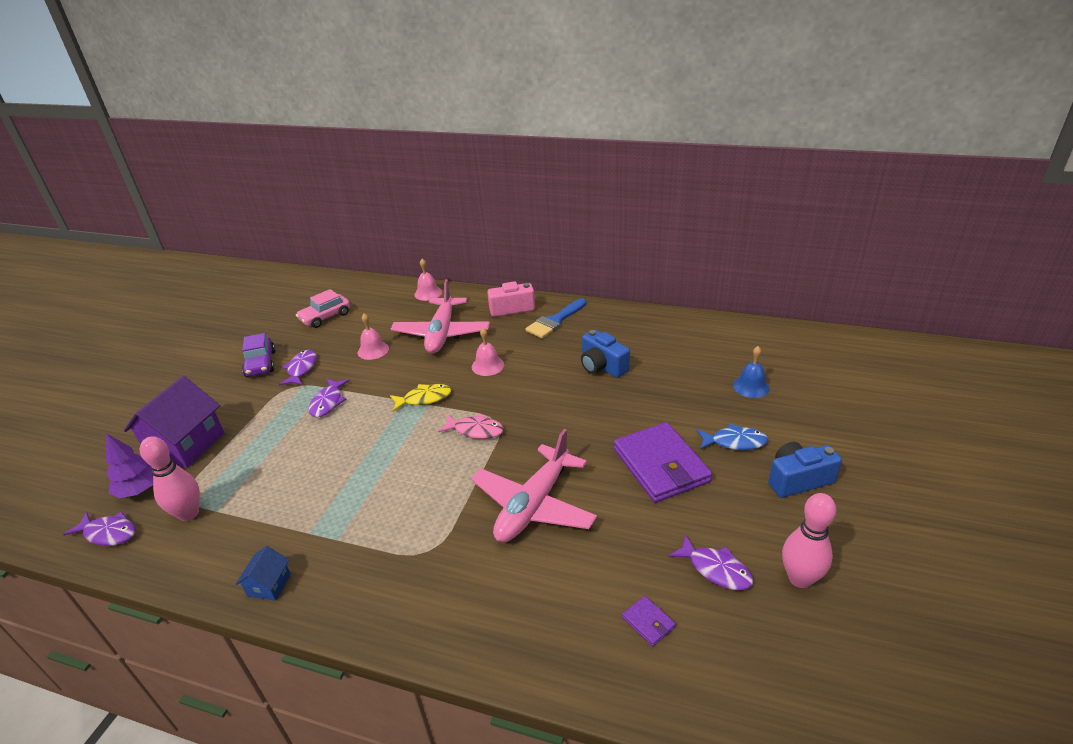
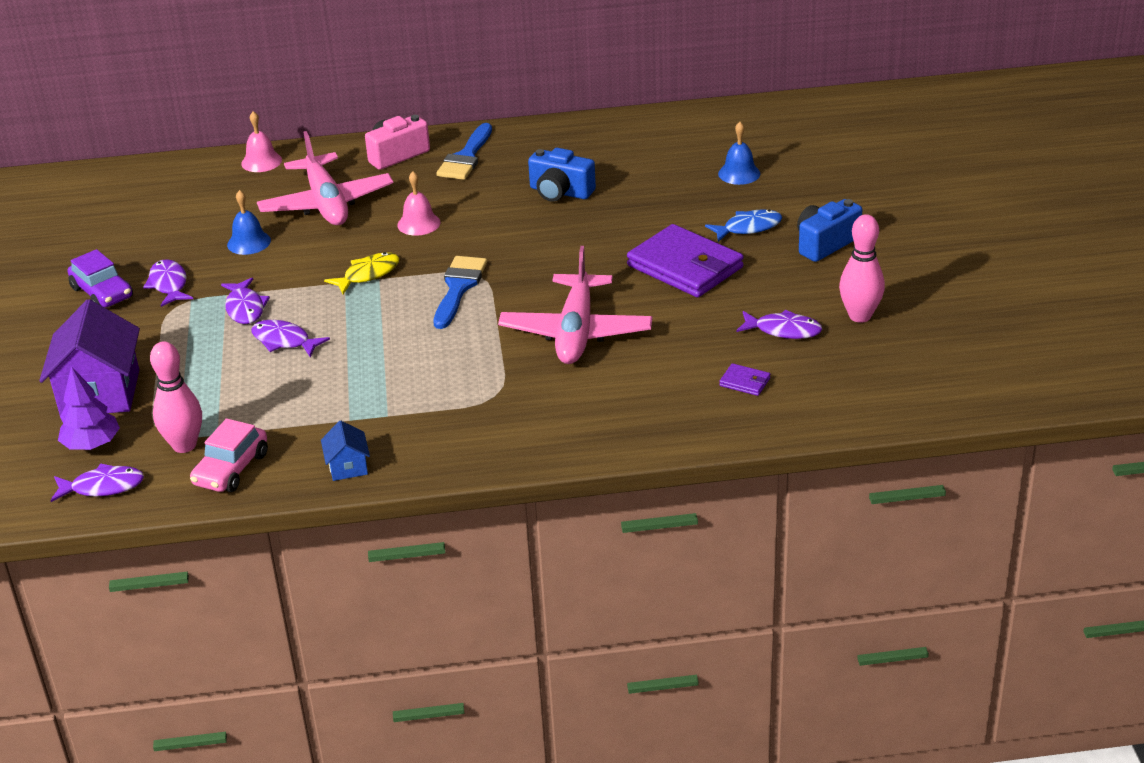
camera: 25 degrees left, 0 degrees up
(325, 317) = (137, 221): pink car -> pink car (231, 469)
(328, 439) = (284, 341): none -> purple fish
(373, 350) = (249, 242): pink bell -> blue bell
(475, 430) = (458, 288): pink fish -> blue brush

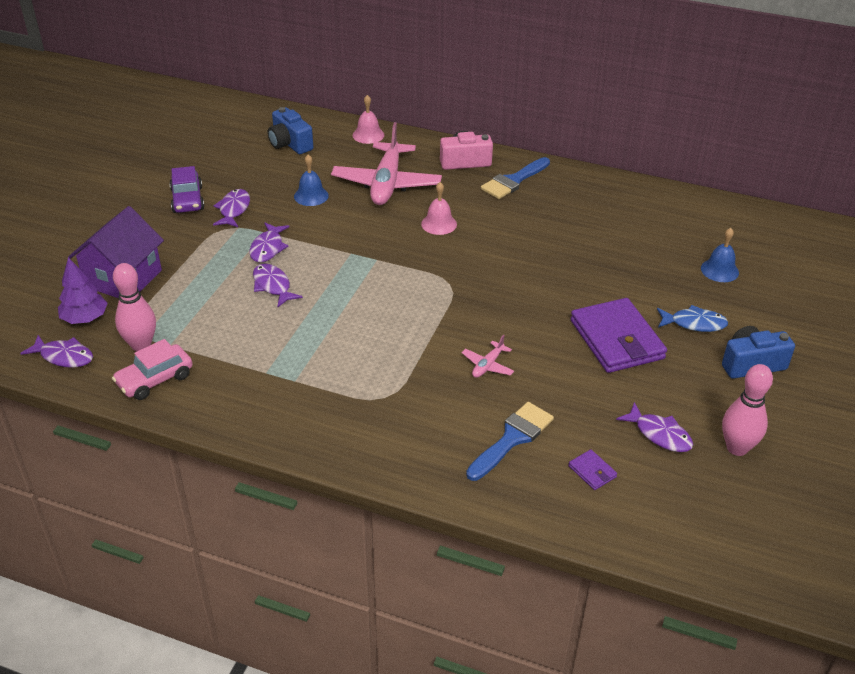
camera: 25 degrees right, 5 degrees up
(348, 467) = (233, 414): blue house -> none
(368, 274) = (371, 253): yellow fish -> none
(458, 288) = (427, 290): blue brush -> blue brush (512, 438)
(560, 192) = (563, 235): blue camera -> blue camera (290, 144)
(576, 332) = (487, 365): pink plane -> pink plane, size x0.43

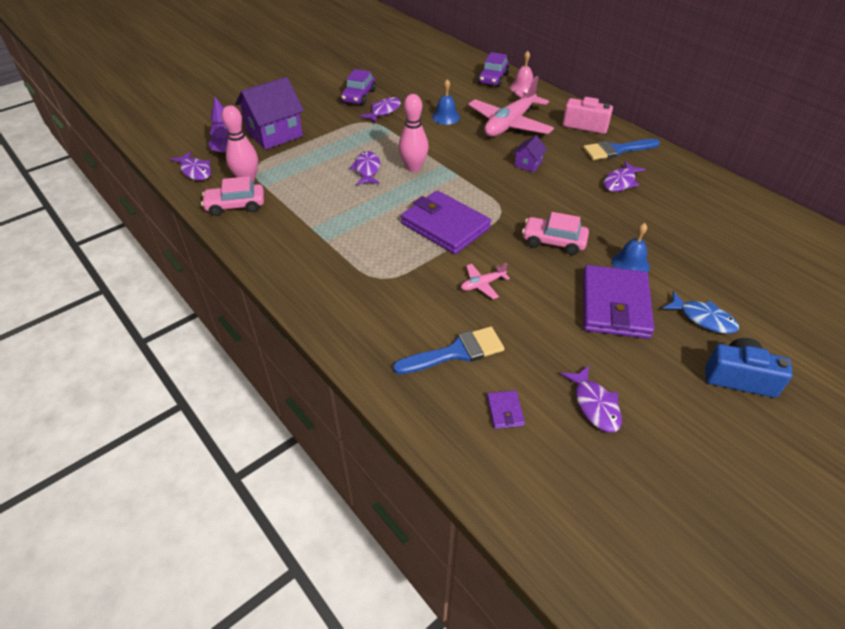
camera: 30 degrees right, 5 degrees up
(268, 248) = (385, 143): purple fish -> purple fish (620, 182)
(290, 144) = (459, 79): blue camera -> none
(327, 133) = (493, 78): none -> purple car
(406, 319) = (445, 226): none -> purple wallet
(439, 224) = (528, 164): pink bell -> purple house
(522, 298) = (553, 242): none -> pink car
(719, 270) = (764, 280): blue bell -> blue bell (630, 264)
(737, 448) = (666, 452): pink bowling pin -> pink bowling pin (413, 168)

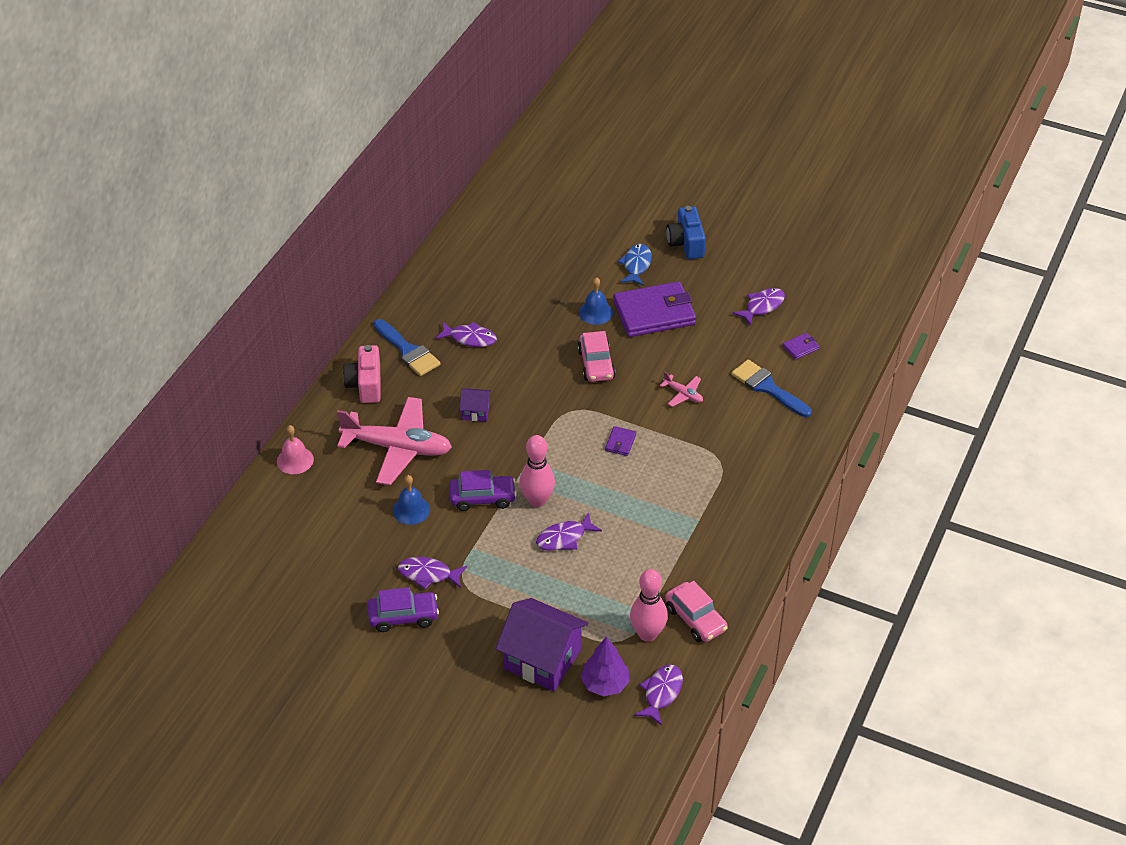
camera: 115 degrees left, 0 degrees up
(445, 226) = (620, 442): purple wallet -> purple wallet, size x0.41
(493, 78) = (283, 496): purple car -> purple car (482, 498)

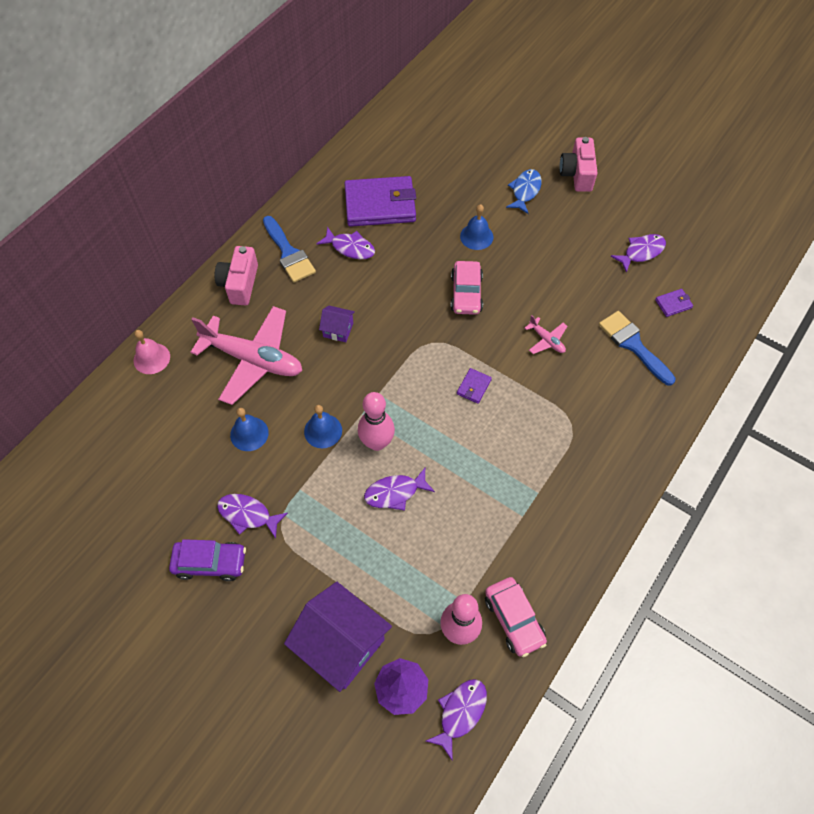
camera: 10 degrees right, 15 degrees up
(482, 498) = (323, 431): purple car -> blue bell
(654, 313) = (533, 245): purple wallet -> purple wallet (380, 205)
(686, 243) = (577, 174): blue camera -> pink camera

